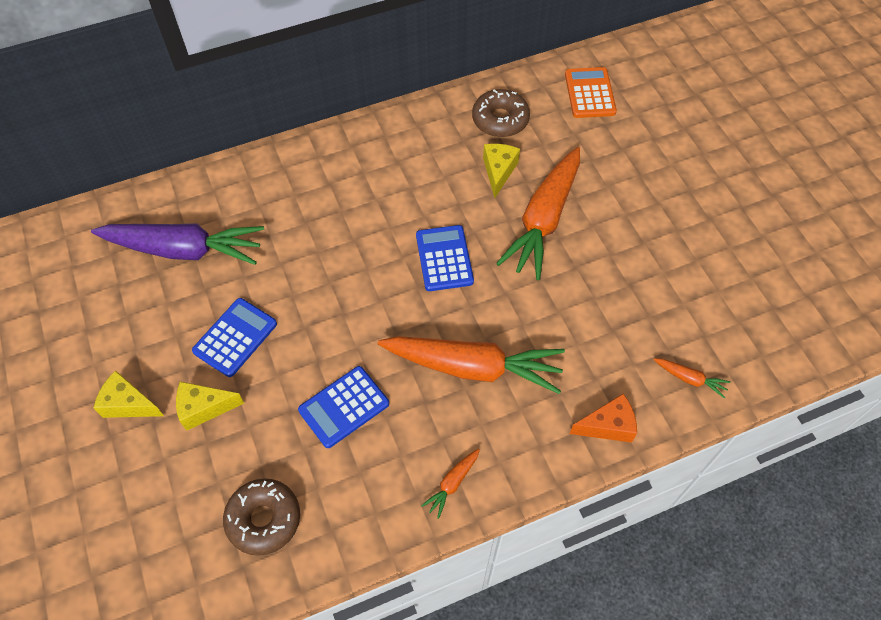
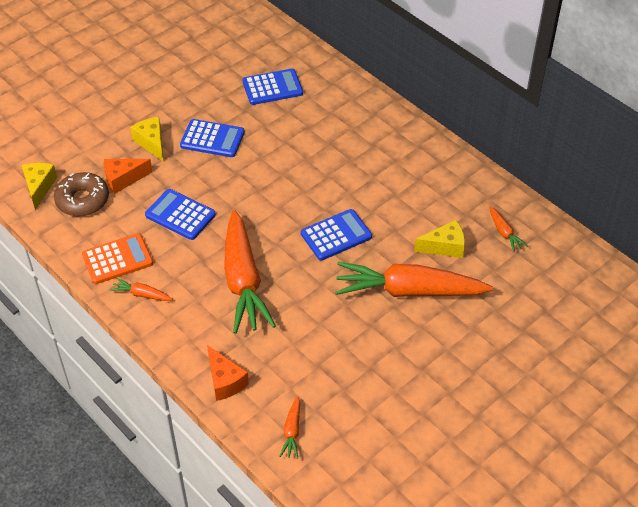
camera: 70 degrees right, 10 degrees down
(129, 404) = (141, 105): yellow cheese -> yellow cheese (39, 187)
(185, 250) = (272, 88): purple carrot -> blue calculator
(251, 459) = (123, 179): none -> orange cheese
(500, 120) = (504, 233): brown donut -> orange carrot
(590, 93) = (578, 290): orange calculator -> orange calculator (117, 259)

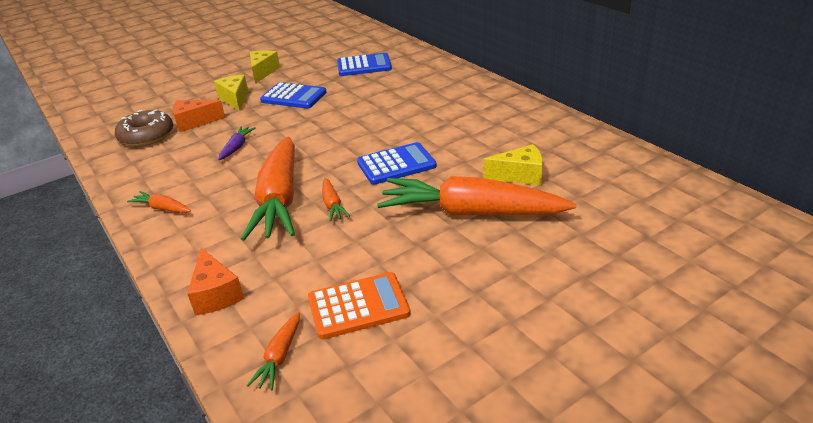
camera: 10 degrees right, 15 degrees down
(39, 187) = (111, 127): yellow cheese -> yellow cheese (263, 72)
(117, 259) = (154, 179): orange calculator -> orange calculator (358, 306)
(180, 215) = (237, 147): blue calculator -> purple carrot
(504, 233) = (592, 165): orange carrot -> orange carrot (332, 205)

